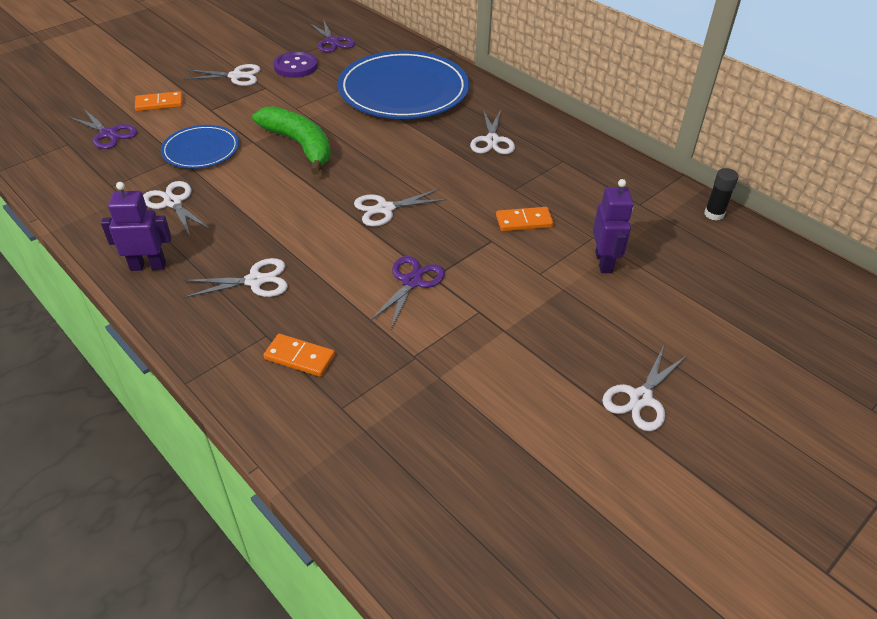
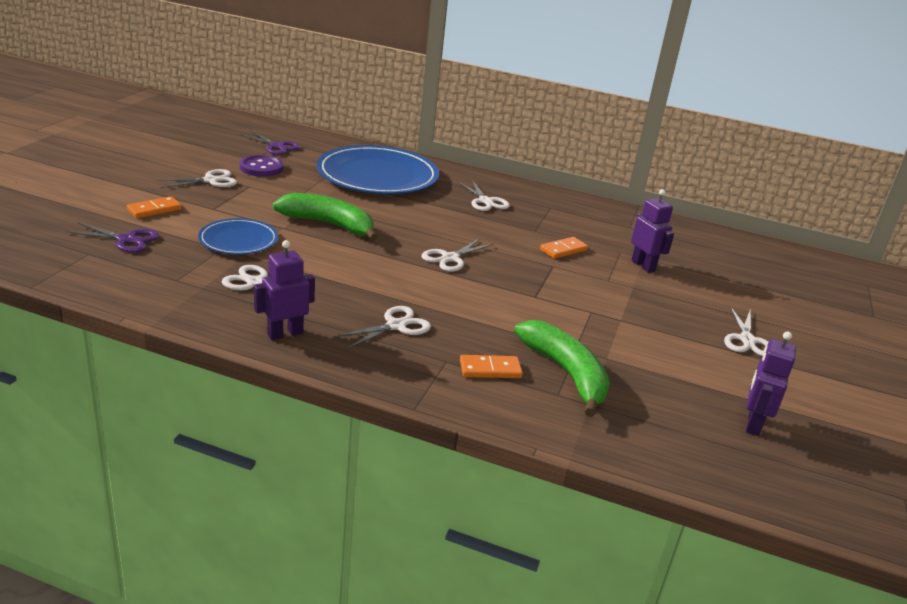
camera: 30 degrees left, 15 degrees down
(374, 384) = (566, 373): none -> green banana
(412, 282) = (523, 302): purple scissors -> none
(532, 516) = (753, 424): none -> purple robot
(714, 214) = (682, 226): black glue stick -> none

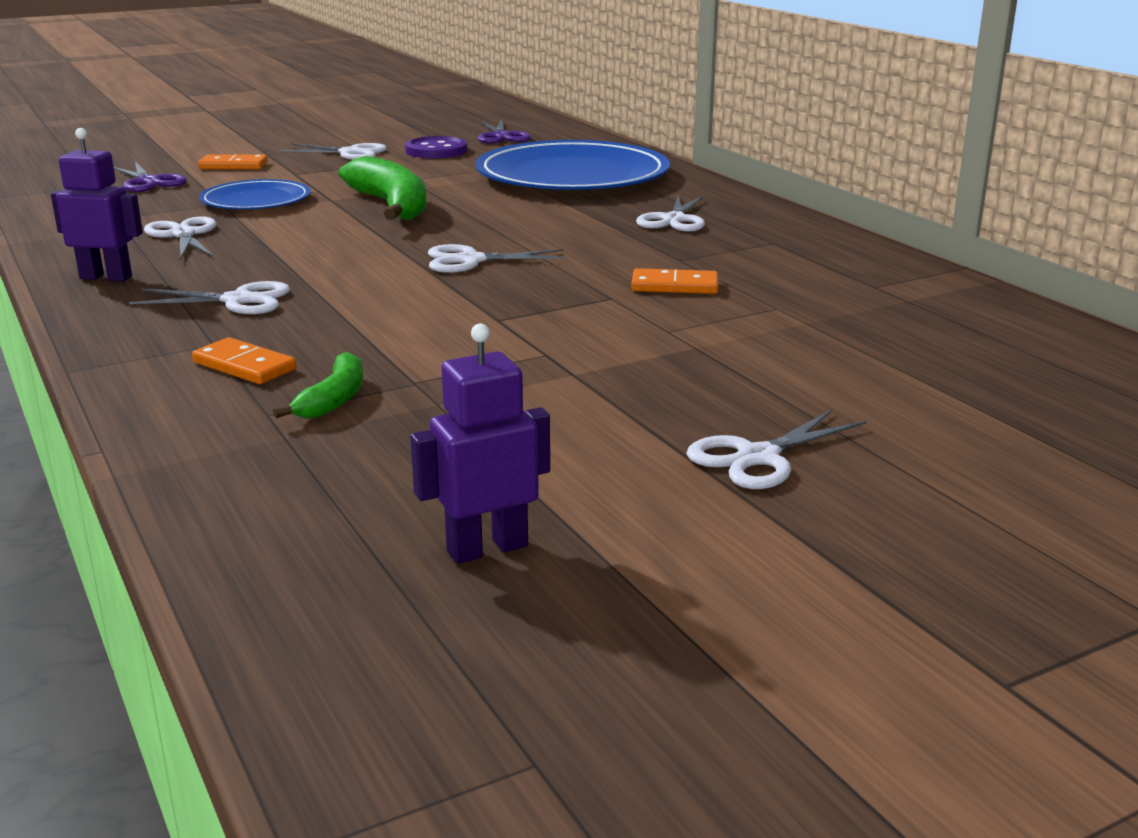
camera: 45 degrees right, 5 degrees down
(566, 373) = (334, 399): green banana -> green banana, size x0.53
(643, 266) = (780, 330): purple robot -> none

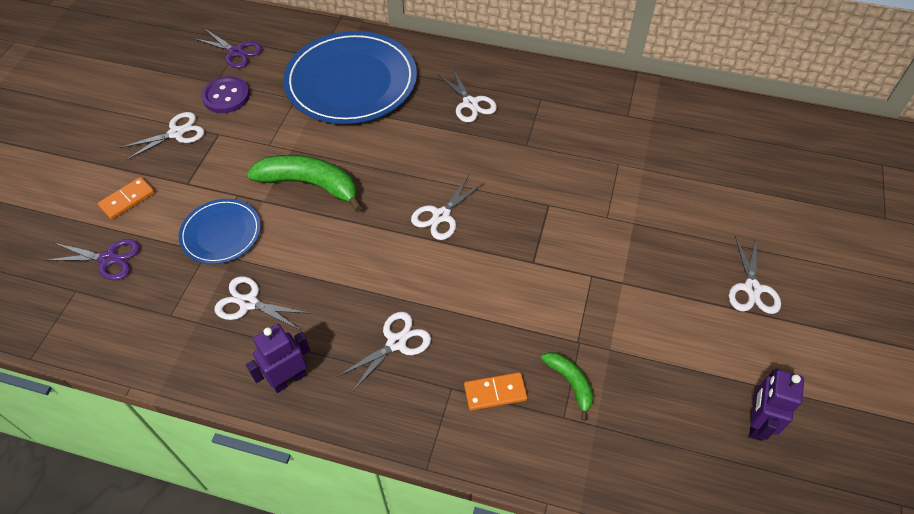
camera: 45 degrees left, 30 degrees up
(674, 286) = (558, 174): orange domino -> none

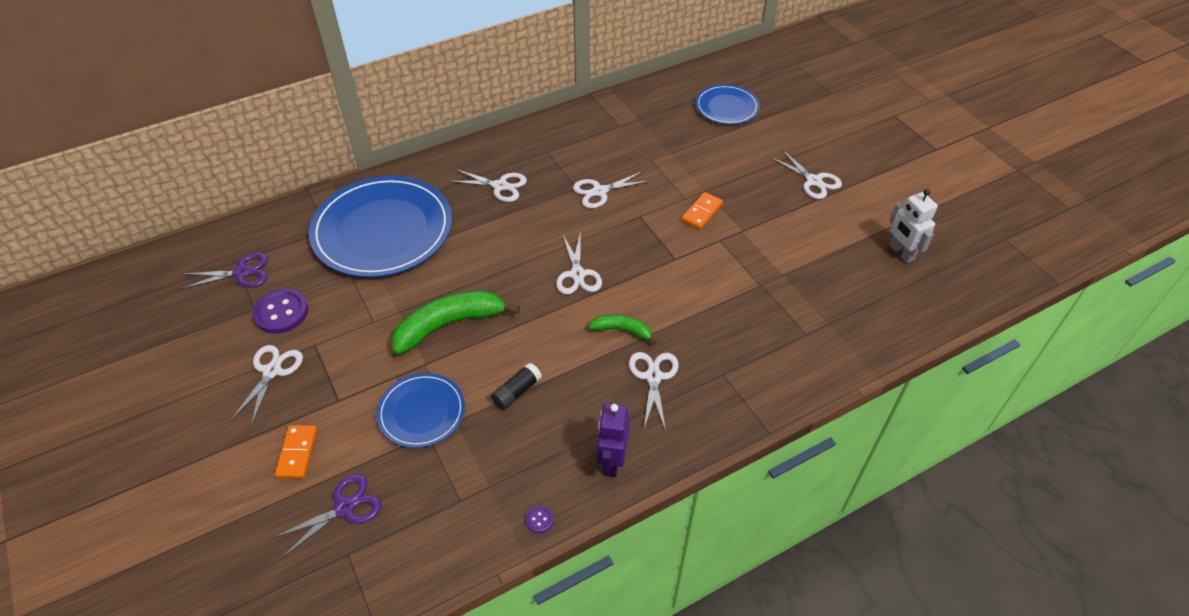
camera: 45 degrees left, 5 degrees down
(196, 375) = (539, 520): none -> purple button
(249, 303) = (513, 440): white scissors -> white scissors (599, 191)
(292, 270) = (517, 392): none -> black glue stick
(495, 392) = (751, 354): orange domino -> orange domino (702, 212)
(570, 383) = (786, 312): green banana -> green banana (622, 330)
(751, 161) = (726, 107): none -> blue plate
(756, 423) = (901, 253): purple robot -> white robot

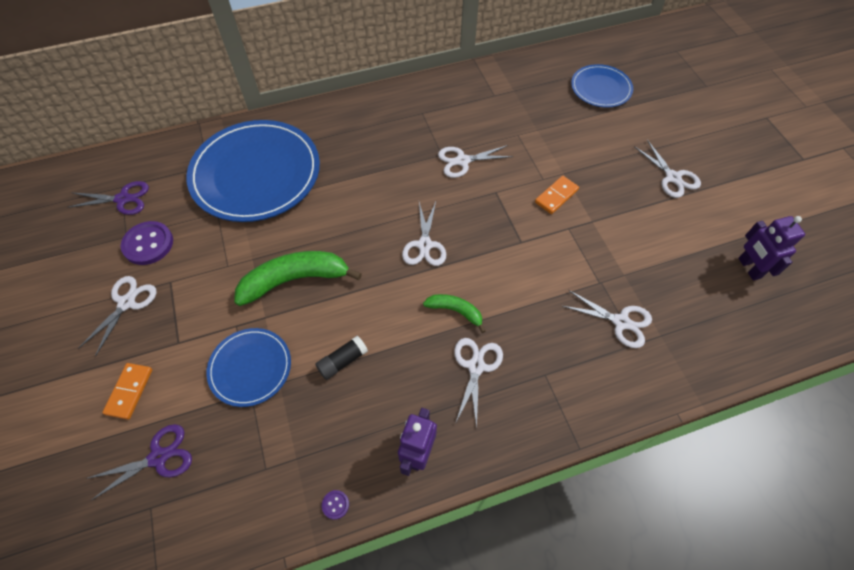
camera: 10 degrees right, 10 degrees up
(500, 186) = (371, 143): white scissors -> white scissors (621, 322)
(901, 253) = (749, 268): white robot -> purple robot

